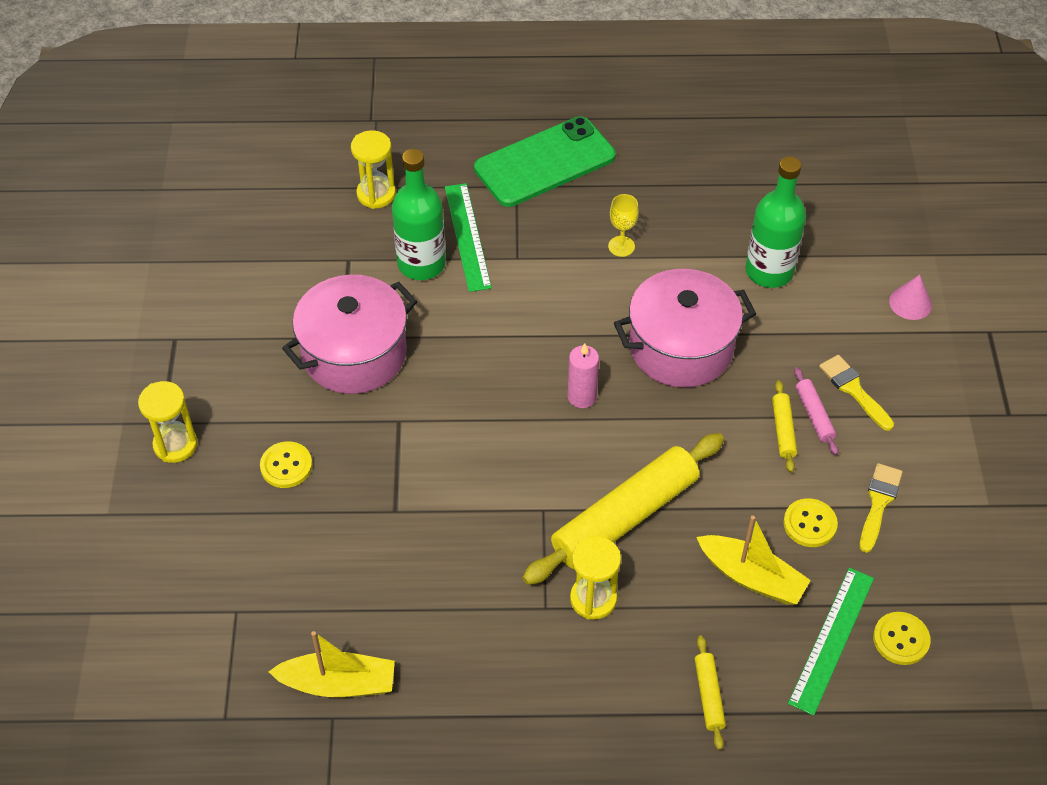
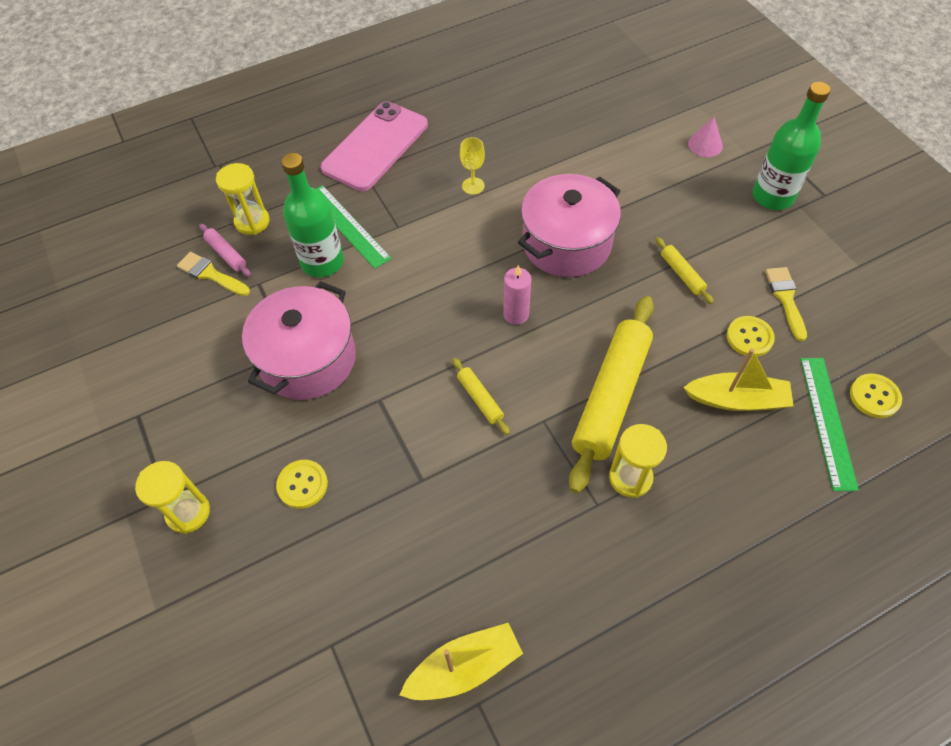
camera: 25 degrees left, 5 degrees up
(545, 163) = (375, 146): green phone -> pink phone
(708, 695) = (771, 515): yellow rolling pin -> yellow rolling pin (480, 399)
(769, 271) = (593, 161): green bottle -> green bottle (772, 196)
(814, 415) = (696, 253): pink rolling pin -> pink rolling pin (226, 254)
(854, 390) = (710, 222): yellow brush -> yellow brush (211, 274)

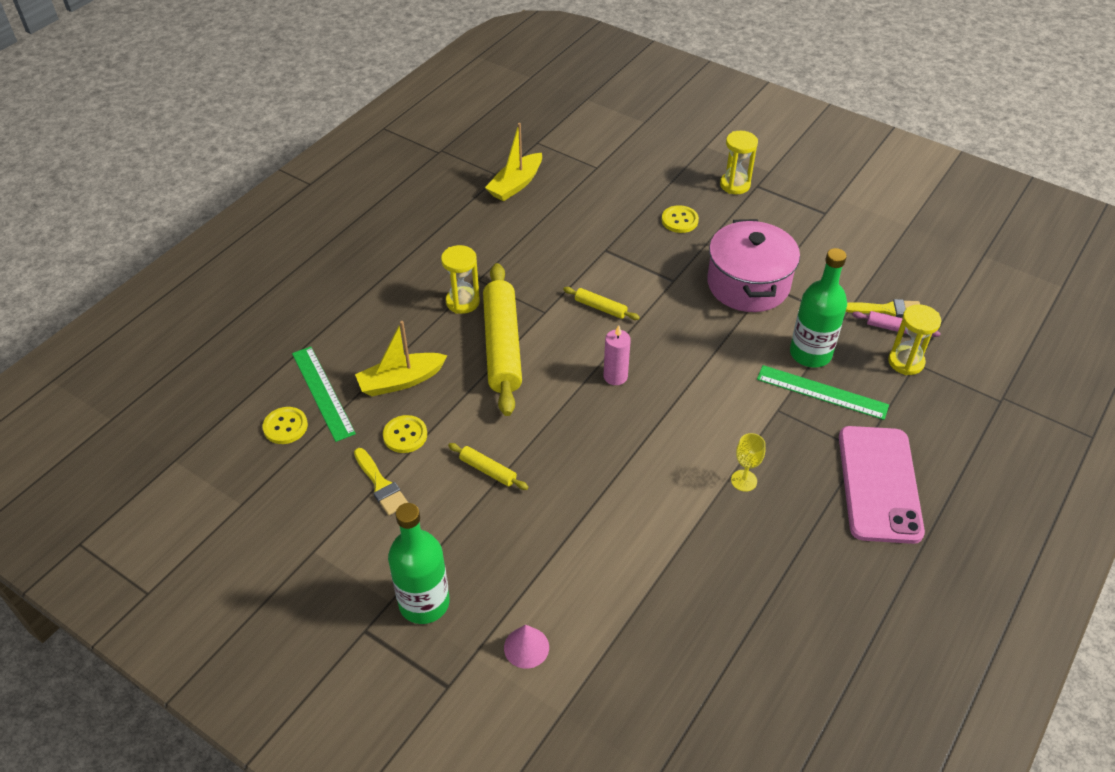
camera: 150 degrees right, 10 degrees down
(566, 243) = (612, 457): pink pot -> none

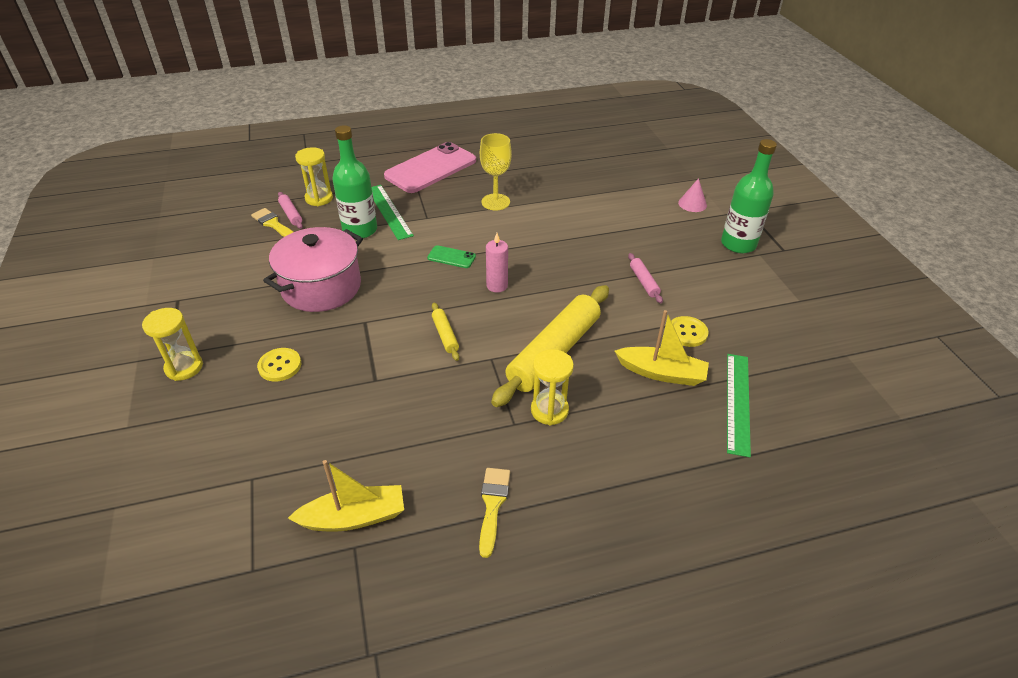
camera: 140 degrees left, 5 degrees down
(285, 426) = (786, 392): yellow button -> none
(381, 485) = (727, 312): yellow brush -> yellow brush (493, 505)
(487, 470) = (644, 282): yellow rolling pin -> pink rolling pin
(691, 379) = (451, 257): none -> green phone
(744, 480) = (495, 202): yellow goblet -> yellow goblet, size x1.57

